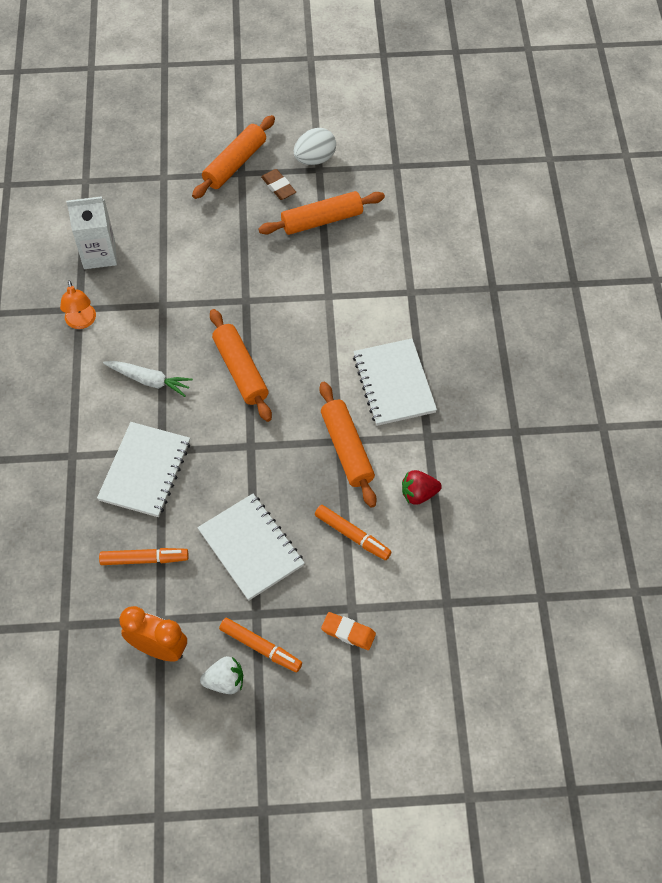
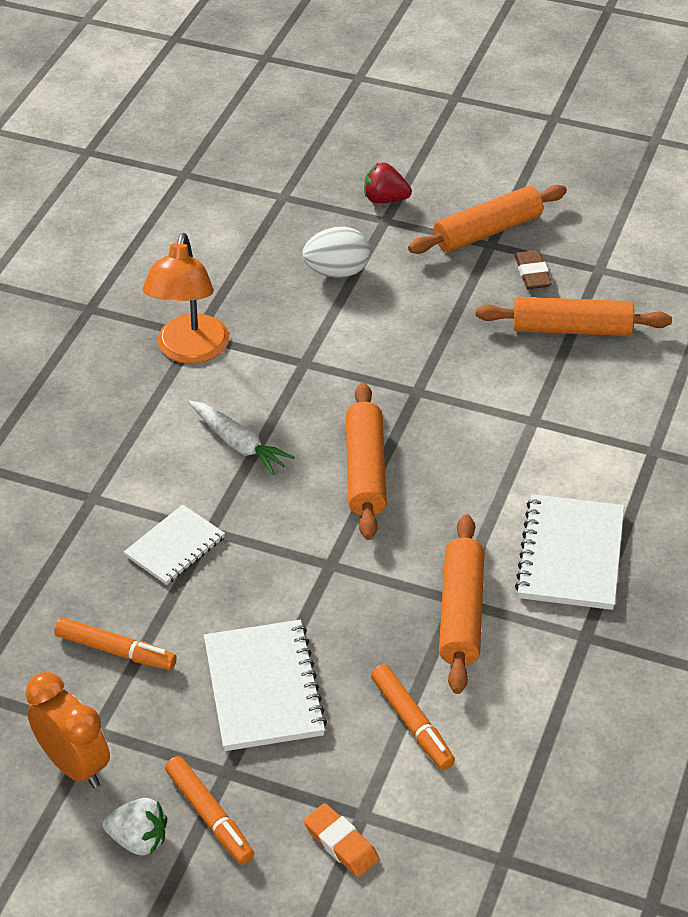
camera: 25 degrees right, 15 degrees down
(81, 322) = (190, 351): orange lamp -> orange lamp, size x1.63
(99, 254) = (255, 282): white carton -> none
(145, 471) = (175, 547): white notebook -> white notebook, size x0.64
(315, 159) = (600, 255): white egg -> white egg (337, 272)
(418, 494) = (535, 704): red strawberry -> red strawberry (385, 199)

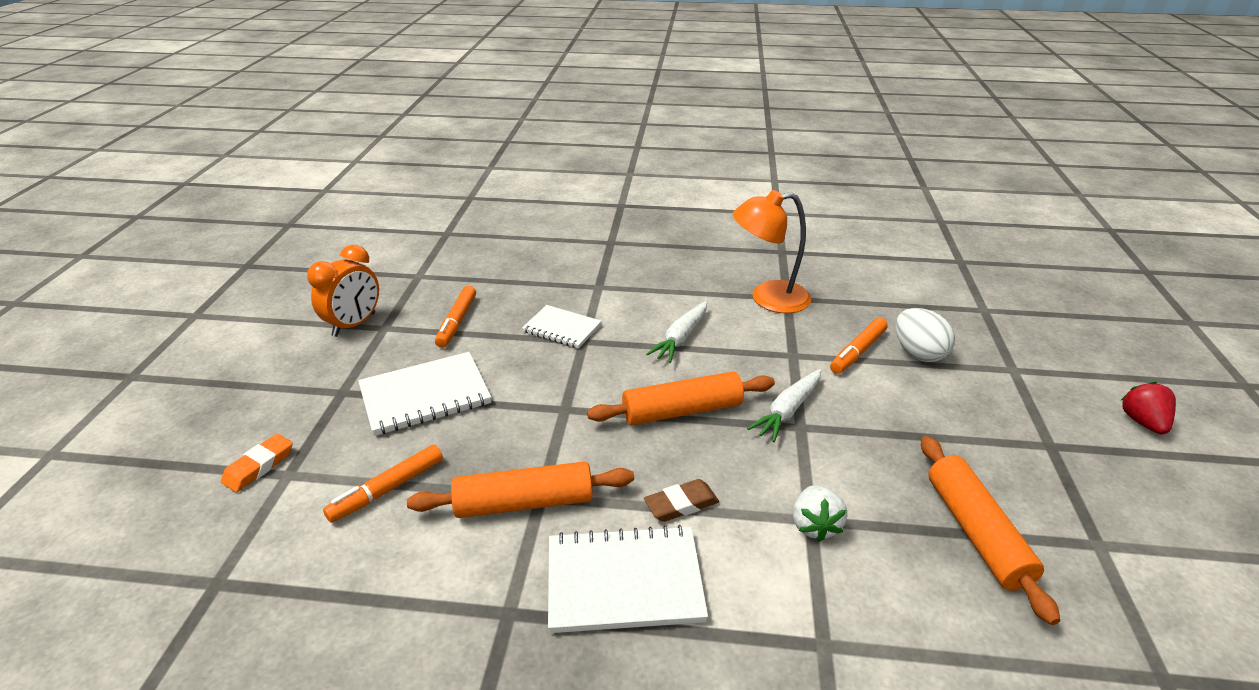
camera: 75 degrees right, 10 degrees down
(138, 839) = (284, 363): white strawberry -> white strawberry (814, 525)
(210, 816) = (300, 391): orange marker -> orange marker (858, 351)
(385, 199) = (1041, 365): red strawberry -> red strawberry (1142, 422)
(392, 393) = (788, 411): none -> white carrot
(488, 231) = (1068, 440): orange rolling pin -> none
(532, 273) = (1036, 485): brown eraser -> brown eraser (681, 504)

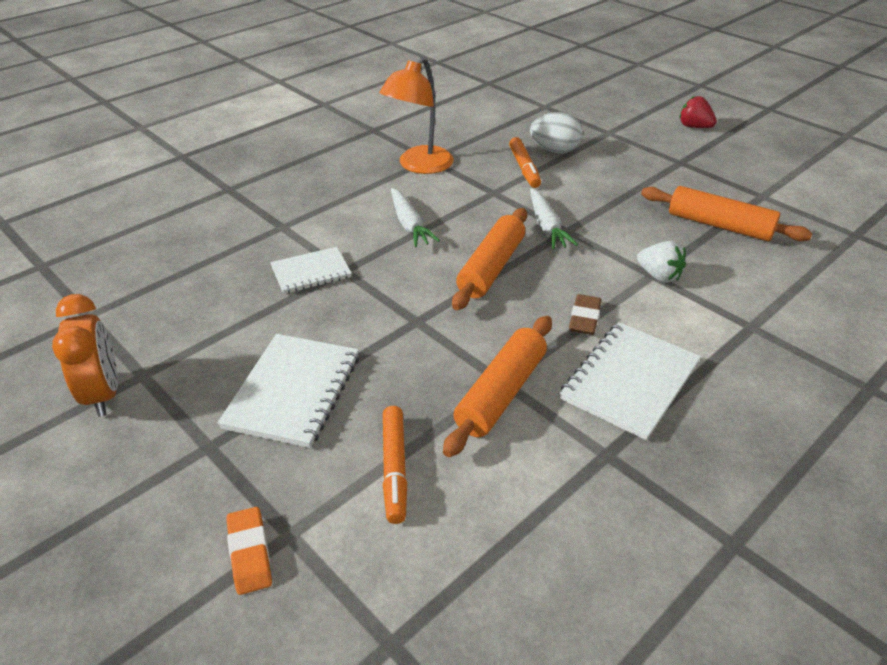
camera: 50 degrees left, 5 degrees up
(457, 322) = (209, 325): orange marker -> none

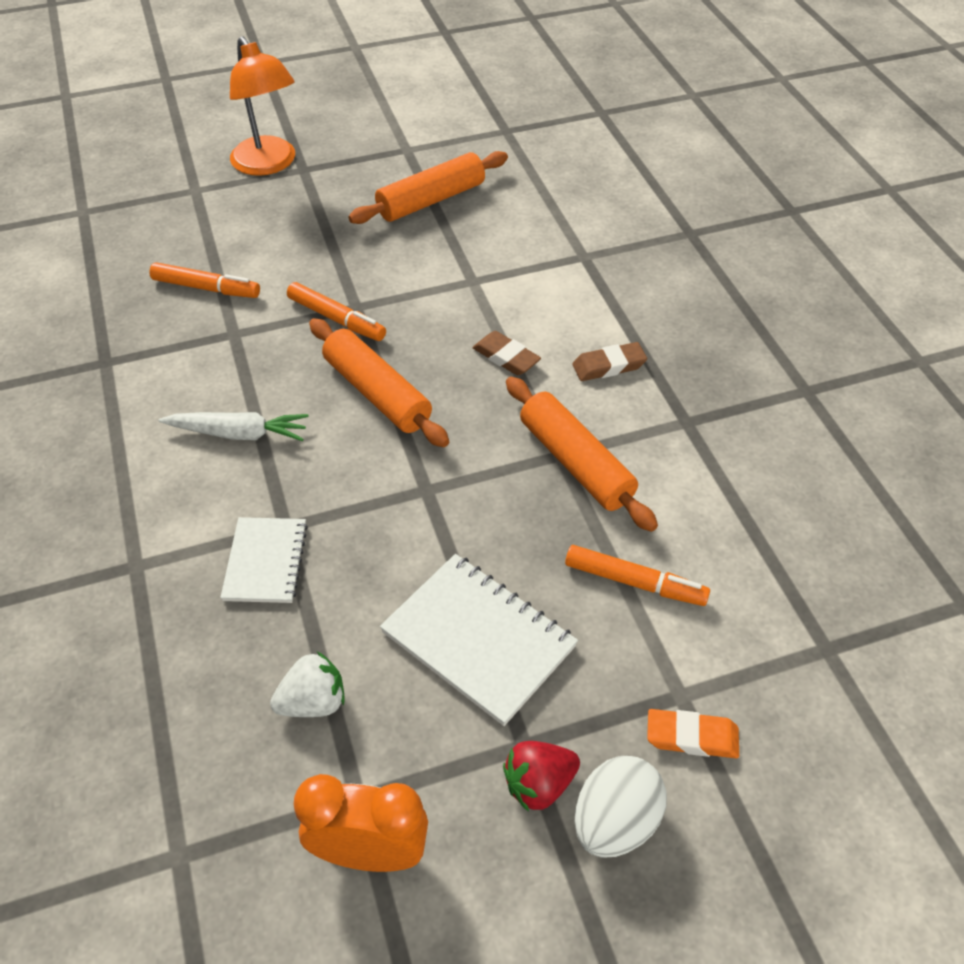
camera: 65 degrees left, 10 degrees up
(419, 166) = (112, 378): orange lamp -> orange lamp (269, 164)
(547, 226) = (336, 319): white carrot -> orange marker
(554, 150) = (191, 248): white egg -> white egg (615, 821)
(630, 381) = (609, 366): white notebook -> brown eraser
(659, 276) = (478, 277): white strawberry -> white strawberry (313, 702)
(694, 127) = (246, 126): red strawberry -> red strawberry (539, 784)

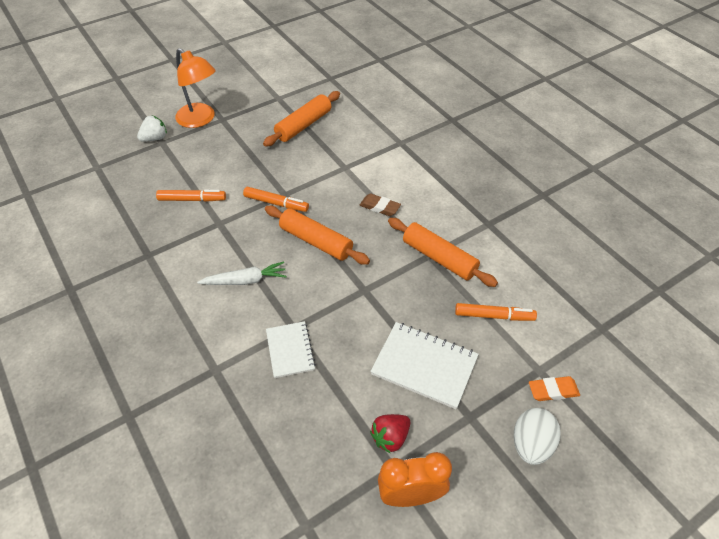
camera: 15 degrees left, 0 degrees up
(313, 702) = (348, 422): white strawberry -> white strawberry (155, 138)
(539, 784) = (485, 435): red strawberry -> red strawberry (390, 437)
(609, 366) = (436, 201): brown eraser -> none

